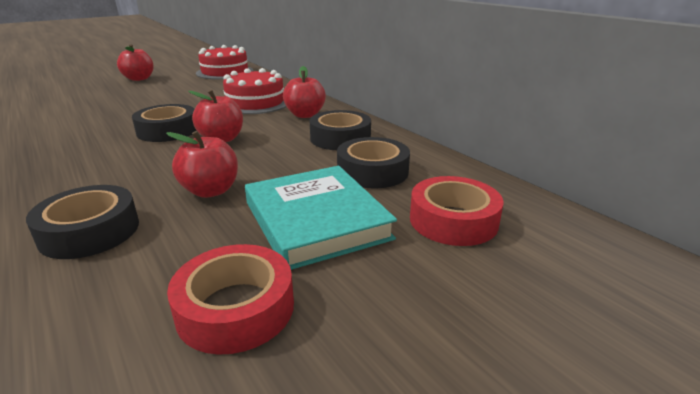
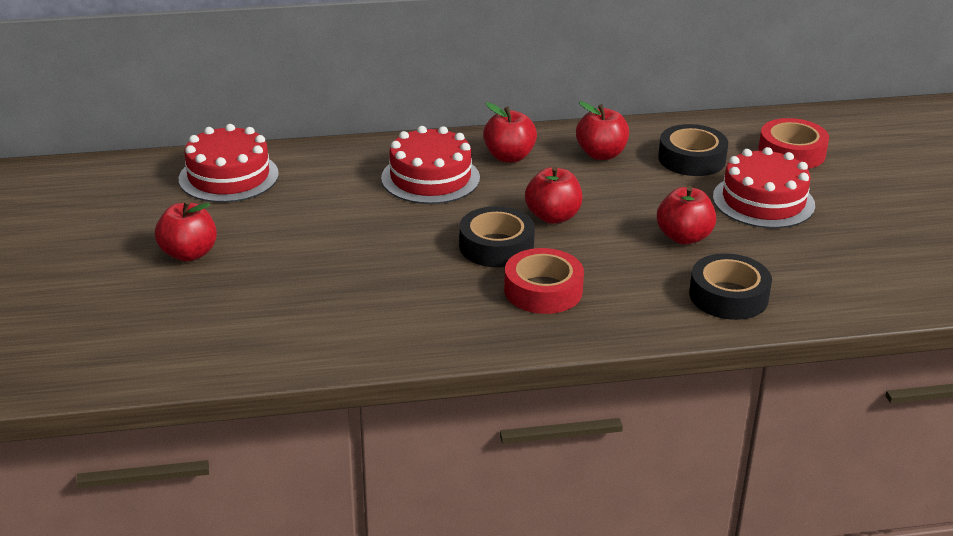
camera: 65 degrees left, 5 degrees up
(236, 308) = (855, 246): red tape -> red tape (543, 290)
(316, 220) = (763, 201): turquoise book -> red cake
(340, 138) = (601, 154): black tape -> red apple

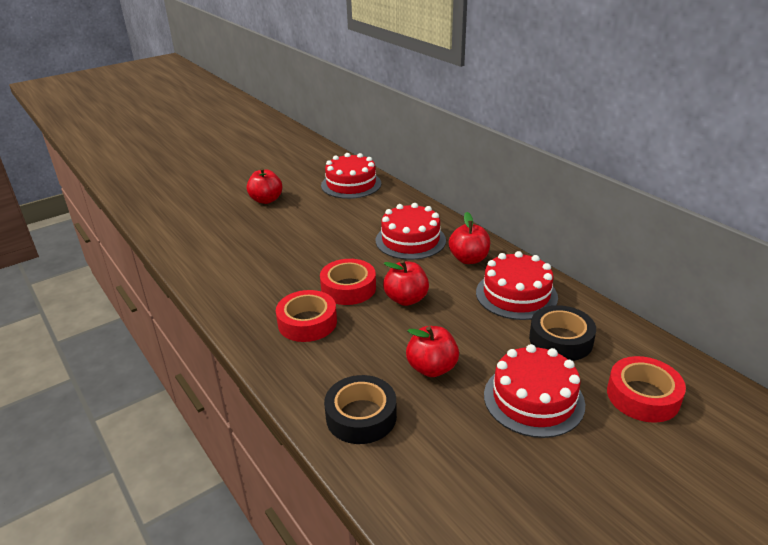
camera: 65 degrees right, 0 degrees up
(496, 246) = (348, 288): black tape -> red tape
(601, 154) = (516, 294): red apple -> red cake

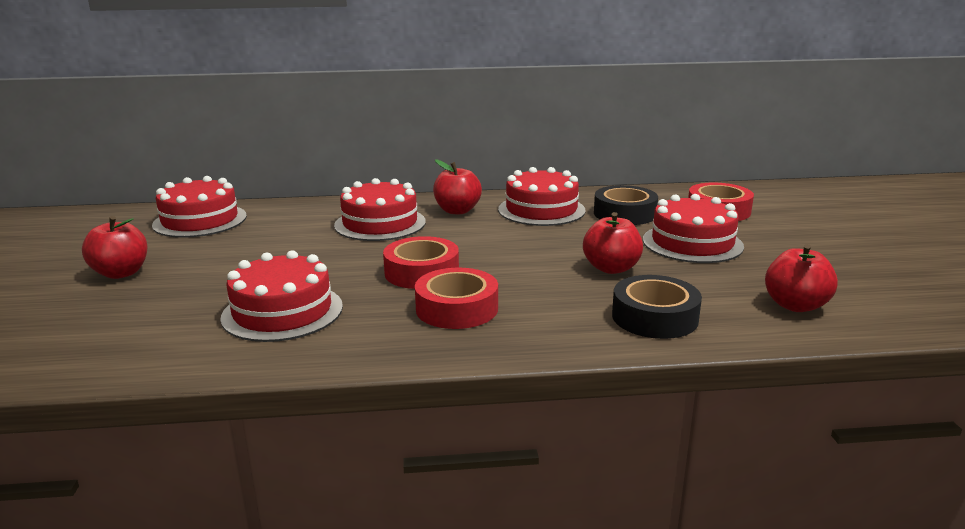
camera: 60 degrees left, 10 degrees down
(258, 265) = (282, 312): none -> red cake
(406, 299) = (484, 251): red apple -> red apple (795, 305)

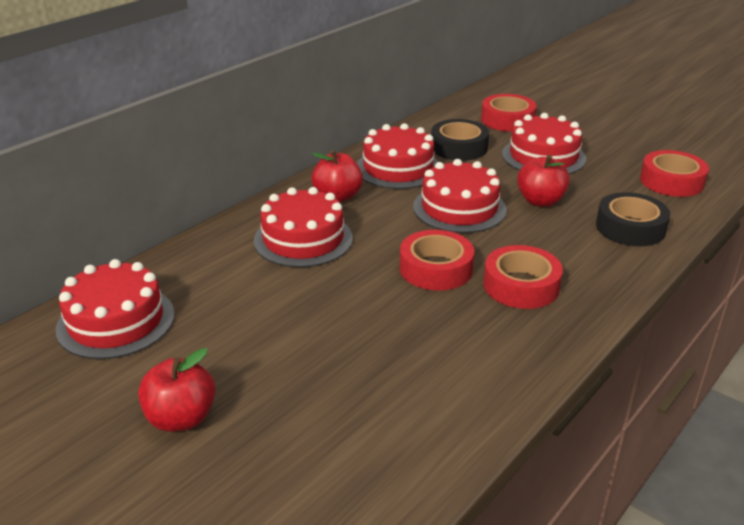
camera: 45 degrees left, 10 degrees up
(282, 312) = (416, 361): red cake -> red cake (459, 208)
(795, 305) = (671, 181): red apple -> red tape

